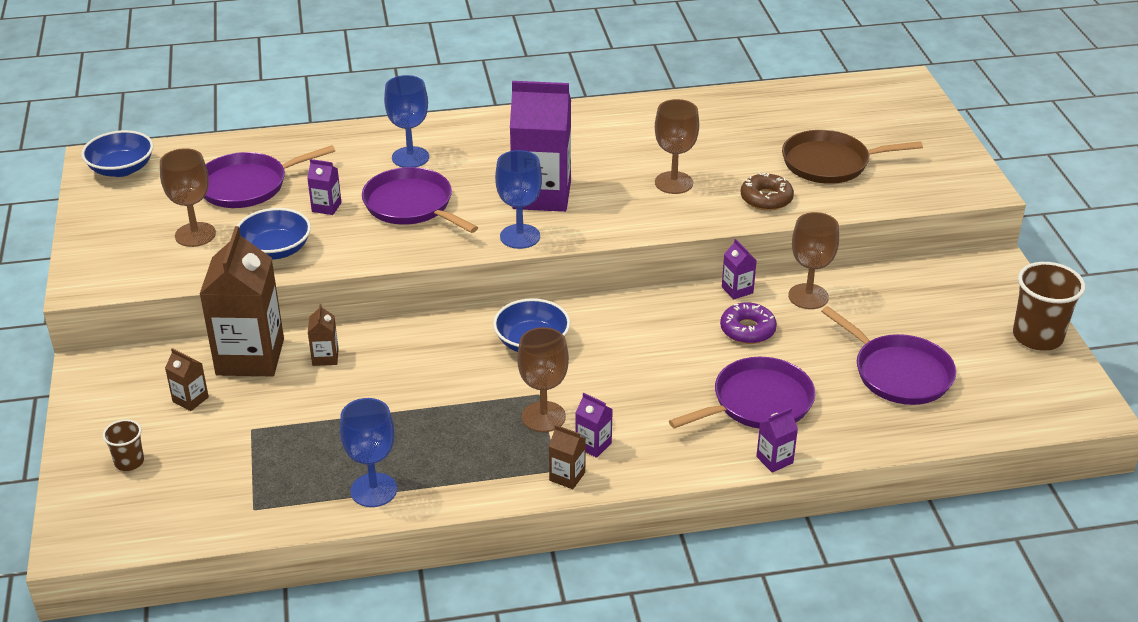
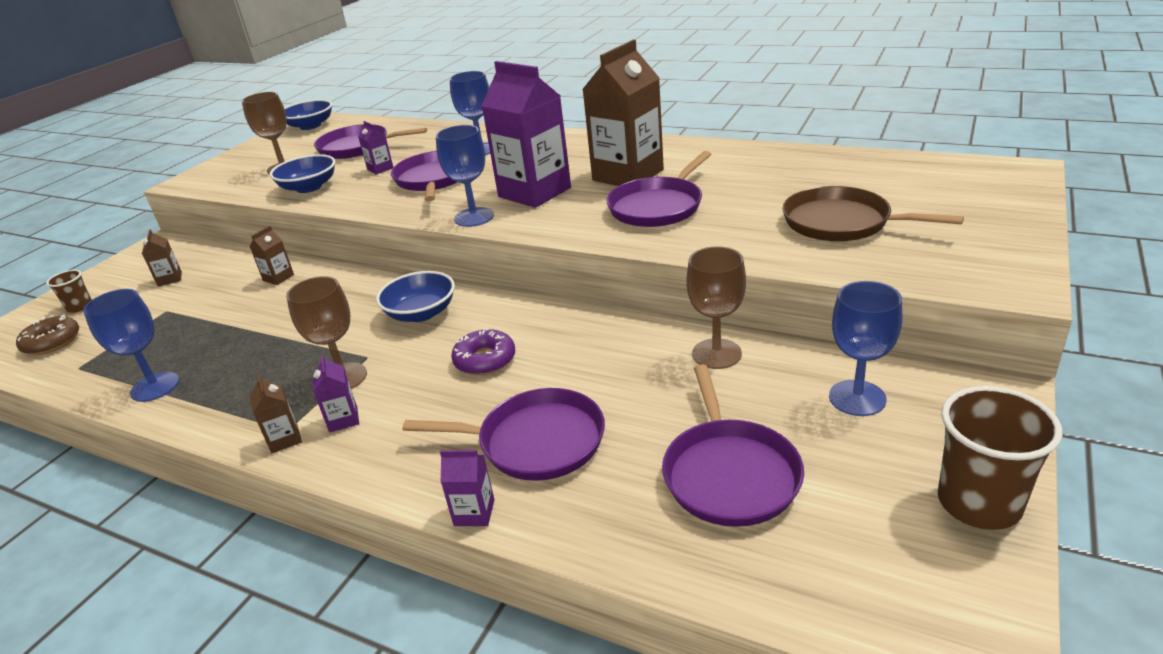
camera: 40 degrees right, 5 degrees down
(250, 357) = (240, 263): brown carton -> brown carton (628, 175)
(673, 183) = (658, 206): brown goblet -> purple pan
(737, 290) = (650, 325): purple carton -> none
(747, 330) = (615, 365): purple donut -> purple donut (485, 360)
(766, 199) = (731, 238): brown donut -> brown donut (52, 342)
(924, 297) = (857, 398): none -> blue goblet

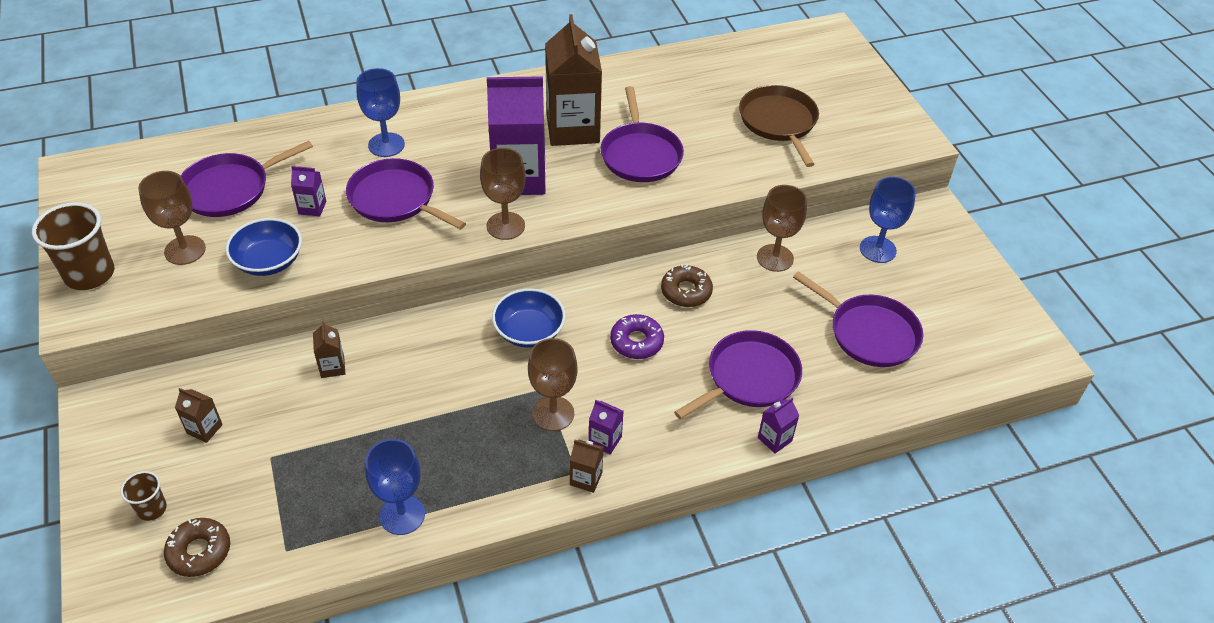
camera: 50 degrees left, 15 degrees up
(310, 126) = (99, 179): blue bowl -> none
(474, 217) = (505, 226): blue goblet -> brown goblet
(586, 342) = (686, 291): none -> brown donut
(842, 222) = (779, 122): brown pan -> brown pan turned 90 degrees clockwise
(979, 503) = (983, 283): brown cup -> brown cup (89, 274)

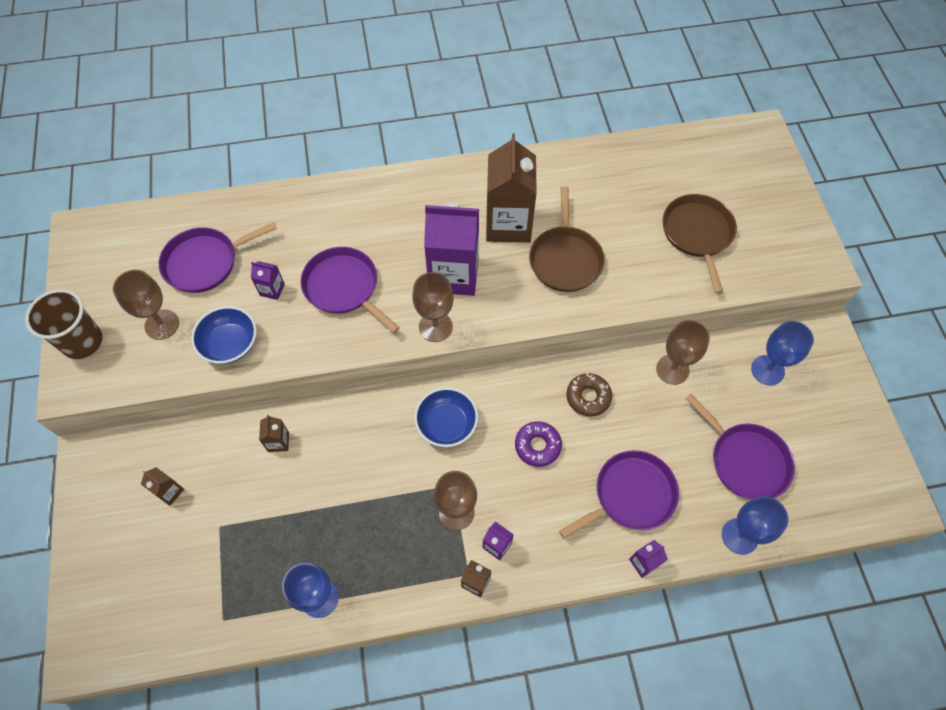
camera: 10 degrees right, 15 degrees up
(152, 509) = (121, 565): brown cup -> none
(199, 551) = (155, 612): brown donut -> none
(386, 145) = (342, 227): blue goblet -> blue goblet (739, 536)
(640, 154) = (565, 259): purple pan -> brown pan

